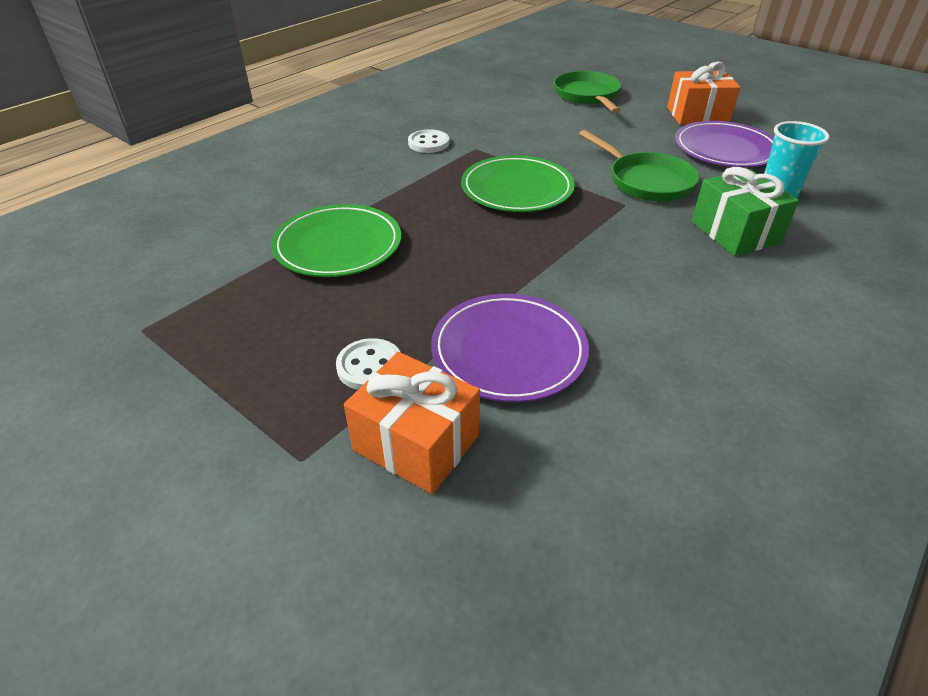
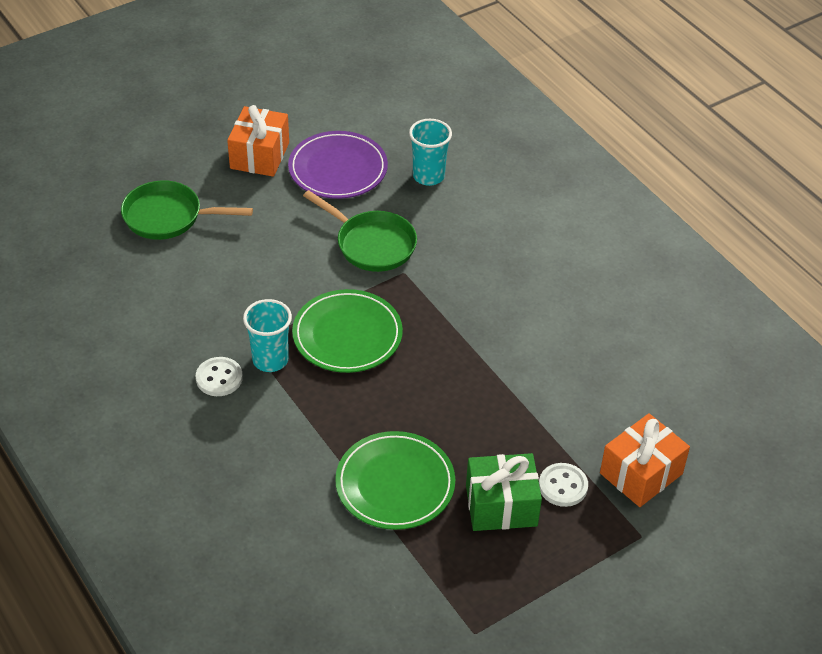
camera: 75 degrees left, 5 degrees up
(462, 160) = (270, 360): none -> turquoise cup
(509, 351) = (569, 404): purple plate -> none
(646, 181) = (371, 244): green pan -> green pan turned 60 degrees clockwise
(735, 232) = (471, 225): green gift -> green gift (501, 505)

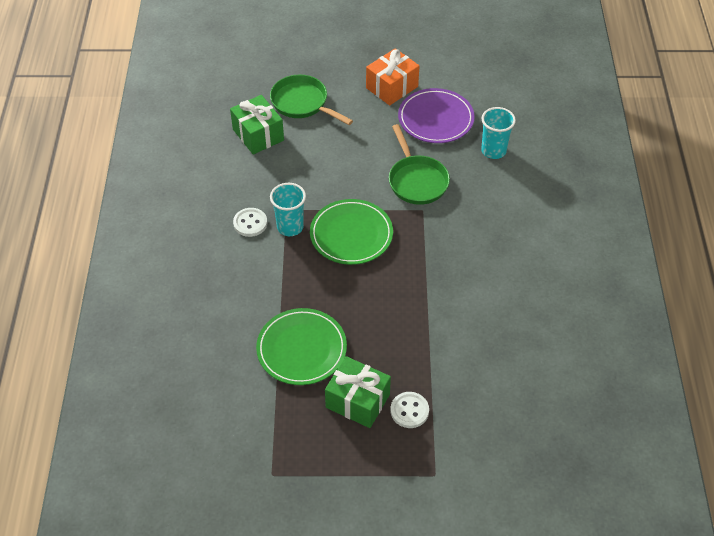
camera: 35 degrees right, 5 degrees up
(144, 275) = (258, 135): none -> green gift
(641, 473) = (471, 432): orange gift -> none

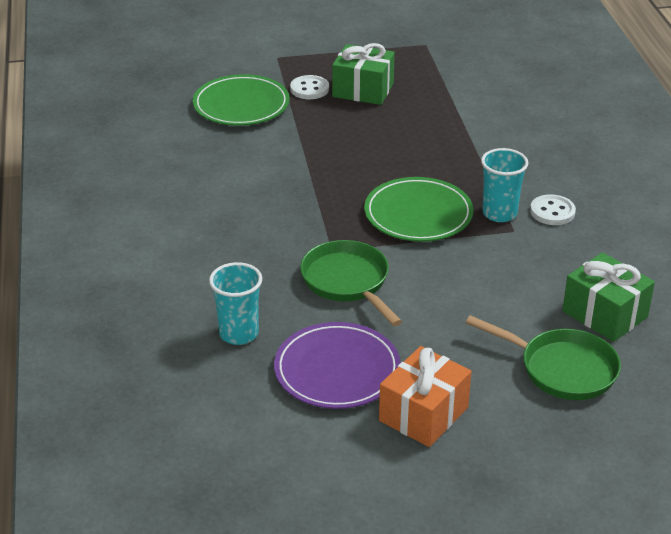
camera: 170 degrees right, 15 degrees down
(301, 349) = (435, 117): green plate -> green plate (241, 105)

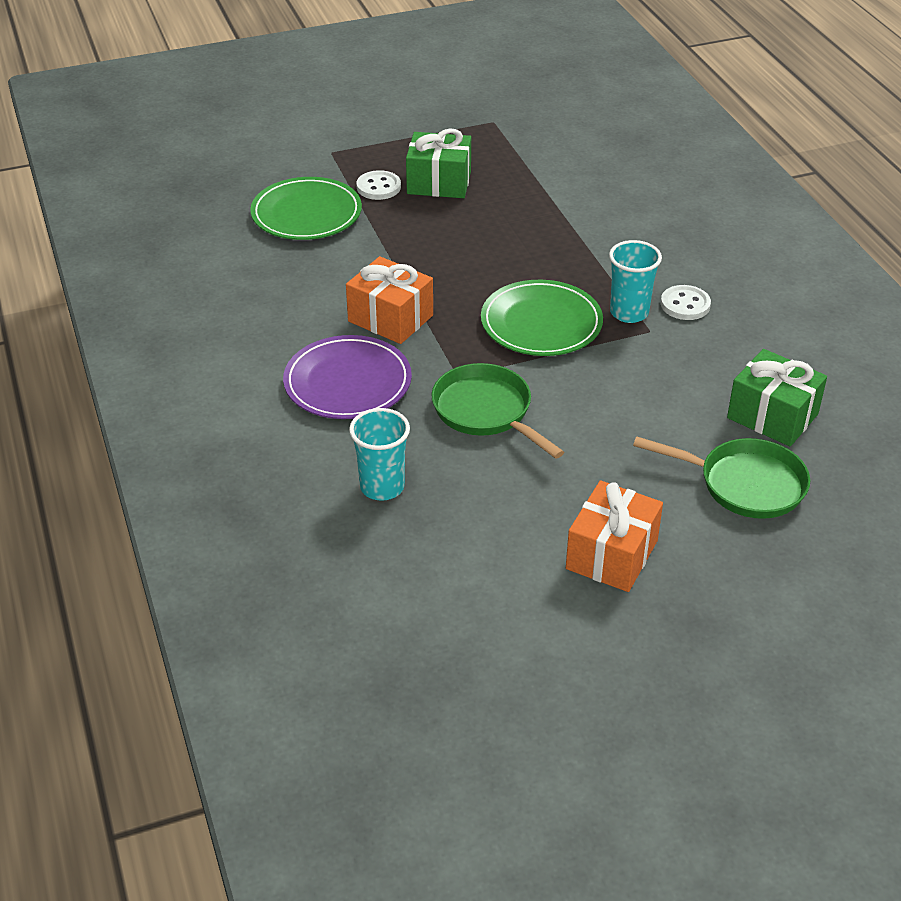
camera: 10 degrees left, 5 degrees up
(287, 197) = (390, 318): none -> orange gift
(337, 370) = (503, 516): purple plate -> purple plate (347, 382)

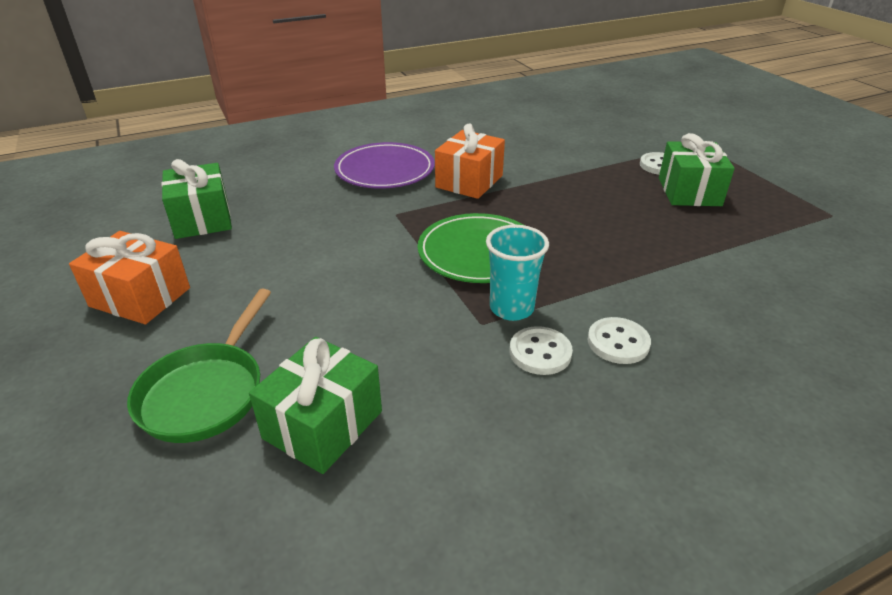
camera: 85 degrees right, 5 degrees down
(306, 214) = (600, 141): green plate -> none
(382, 487) = (262, 190): turquoise cup -> none
(451, 532) = (202, 219): none -> green gift
(486, 411) = (346, 228): green pan -> none
(671, 266) = (618, 342): none -> white button

